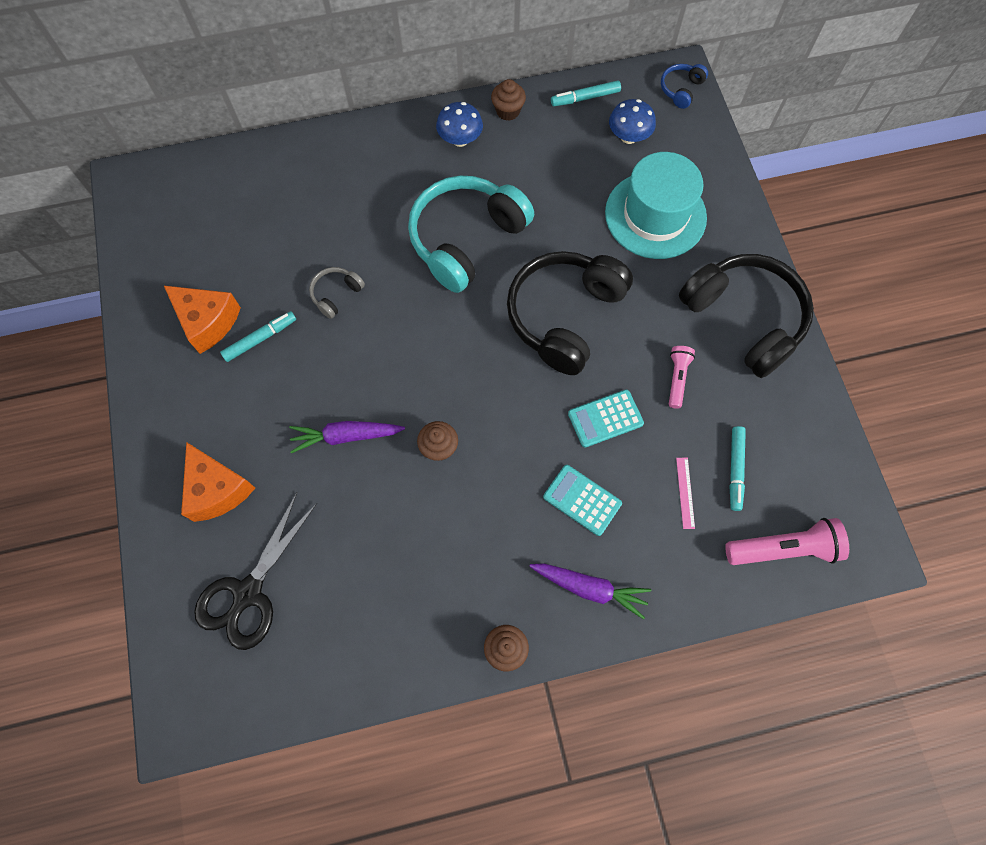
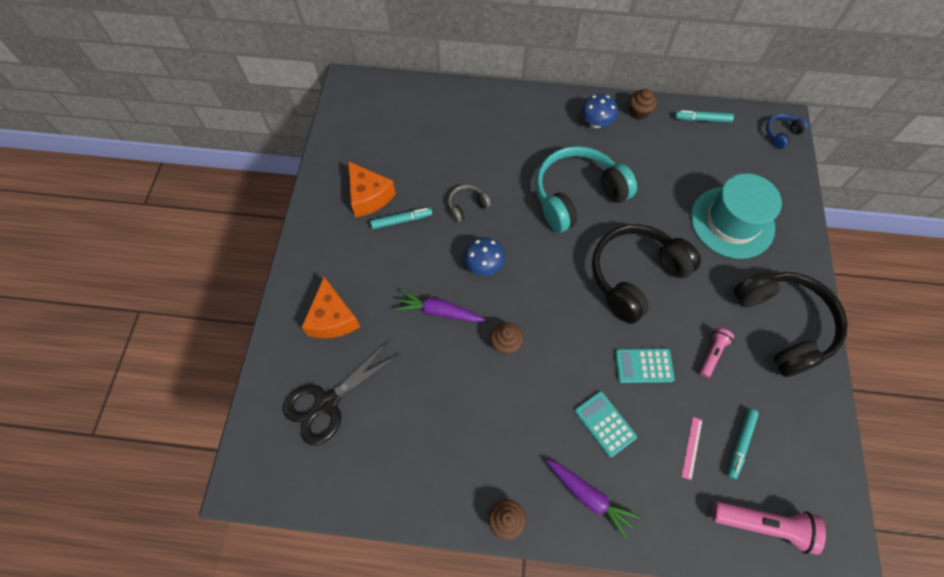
camera: 20 degrees right, 5 degrees down
(628, 137) = (728, 157): blue mushroom -> blue mushroom (484, 265)

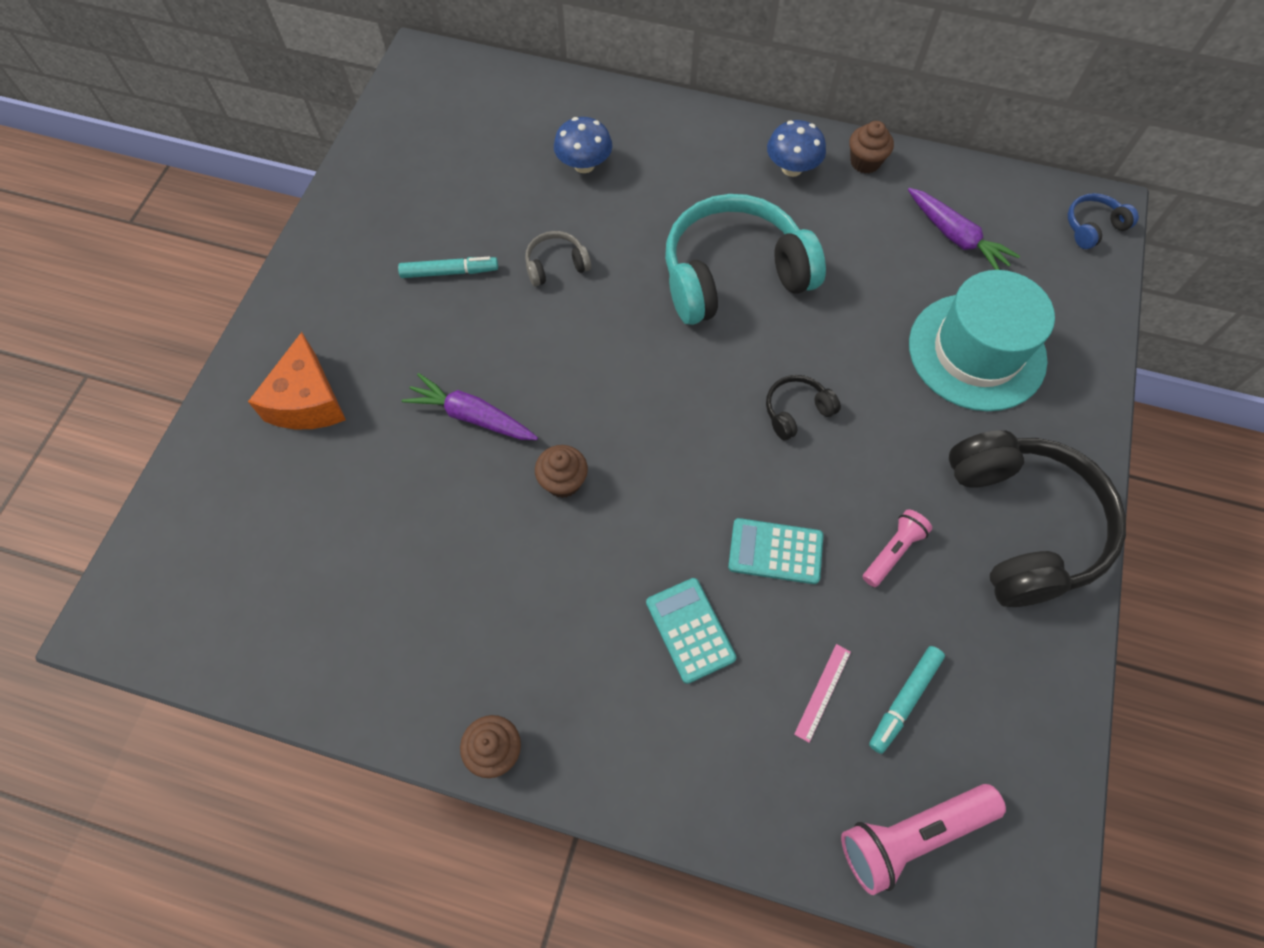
camera: 10 degrees right, 0 degrees up
(327, 402) = (267, 524): black scissors -> none
(369, 197) = (409, 230): orange cheese -> none
(484, 265) = (559, 358): blue mushroom -> blue mushroom (584, 165)
(589, 496) = (636, 738): purple carrot -> purple carrot (956, 237)
(635, 276) = (796, 411): black headphones -> black headphones, size x0.43
(702, 119) = (966, 186): turquoise marker -> none
(763, 525) = (911, 835): pink flashlight -> pink flashlight turned 135 degrees clockwise

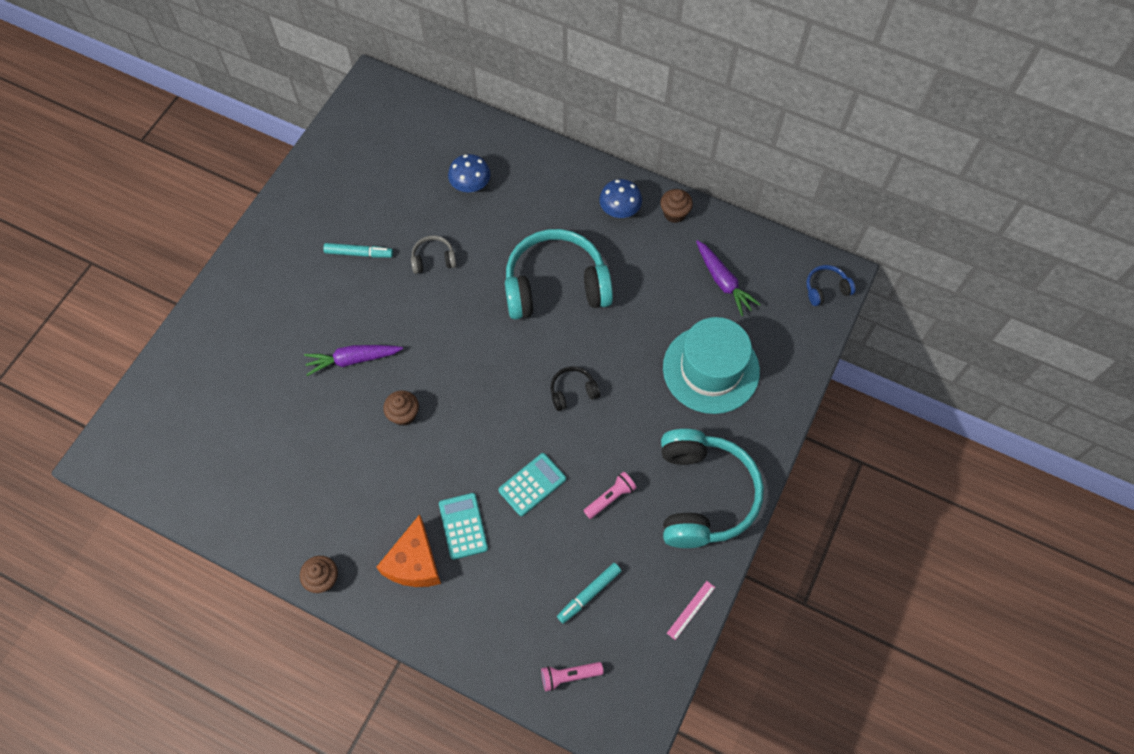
camera: 10 degrees right, 0 degrees up
(308, 401) = (247, 332): orange cheese -> orange cheese (414, 563)
(472, 416) = (353, 360): purple carrot -> purple carrot turned 45 degrees counterclockwise
(775, 551) = (532, 484): turquoise calculator -> turquoise calculator turned 120 degrees clockwise
(822, 692) = (538, 580): pink ruler -> pink ruler (691, 610)
(911, 835) = (569, 676): pink flashlight -> pink flashlight, size x0.59
(1022, 525) = (703, 495): black headphones -> turquoise headphones

